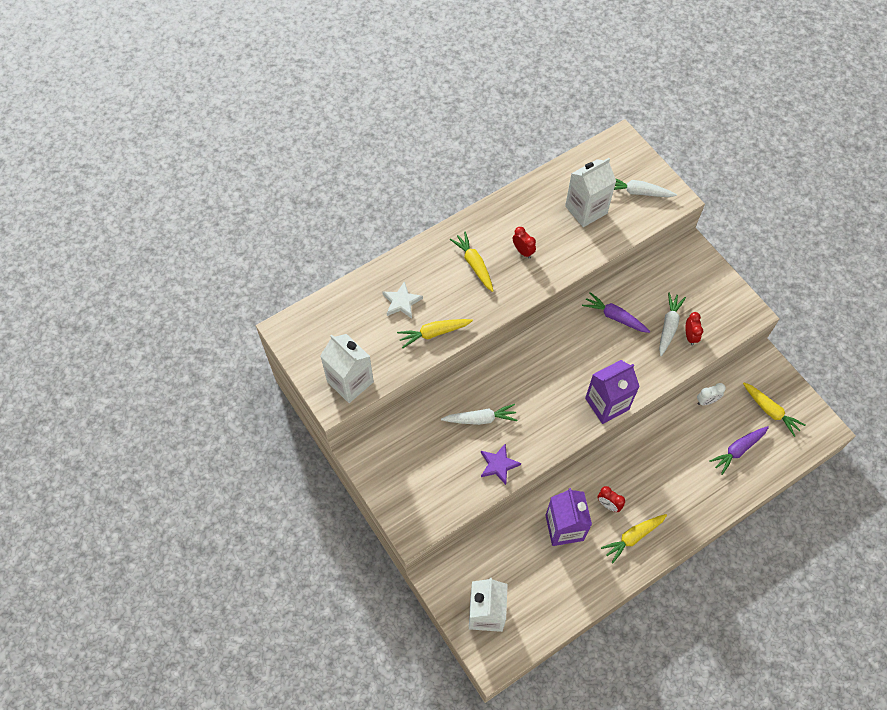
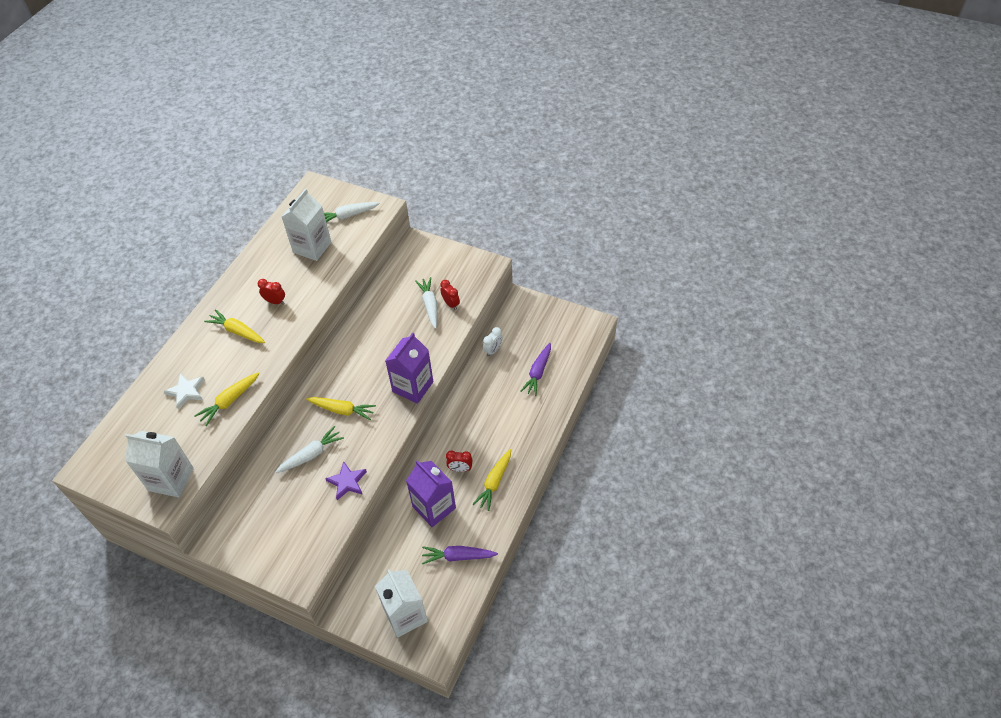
camera: 30 degrees left, 10 degrees down
(615, 317) = (382, 320): purple carrot -> purple carrot (458, 556)
(770, 411) = (545, 332): yellow carrot -> yellow carrot (342, 410)

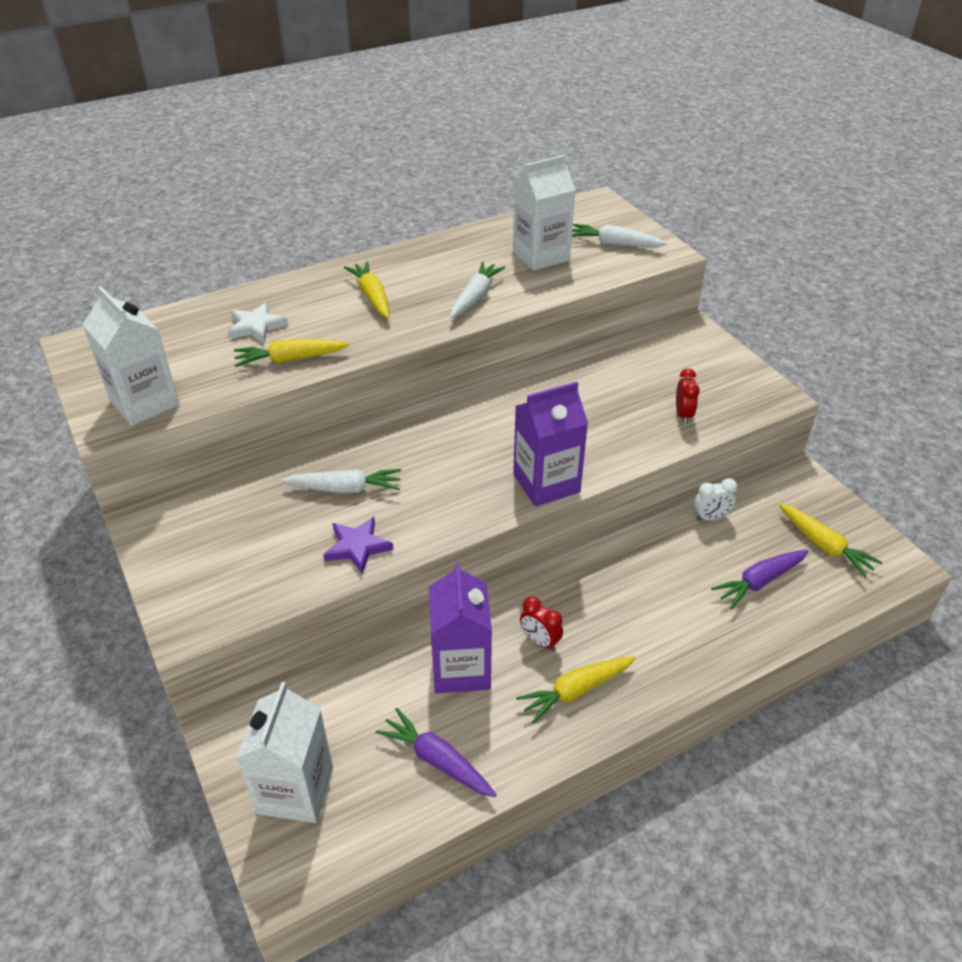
camera: 35 degrees right, 10 degrees down
(275, 302) = (444, 288): red clock -> none
(342, 410) = (430, 460): yellow carrot -> yellow carrot (824, 545)
(430, 305) = (652, 402): white carrot -> white carrot (475, 297)

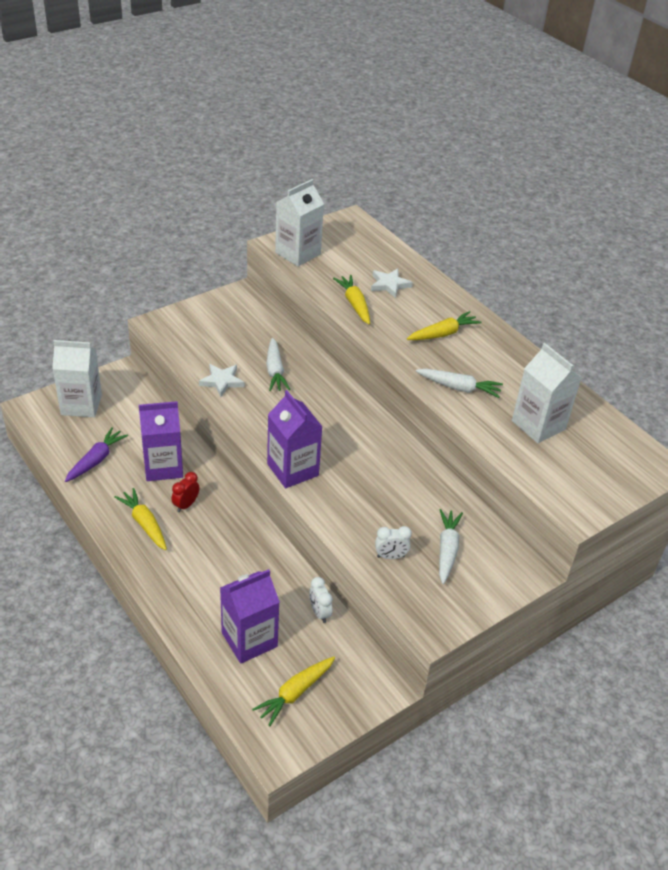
camera: 80 degrees right, 0 degrees up
(357, 547) = (222, 381): purple star -> white star
(615, 244) = (578, 475): white carrot -> white carrot (447, 550)
(683, 415) = (390, 556): red clock -> white clock
(759, 582) = (249, 639): purple carrot -> purple carton

